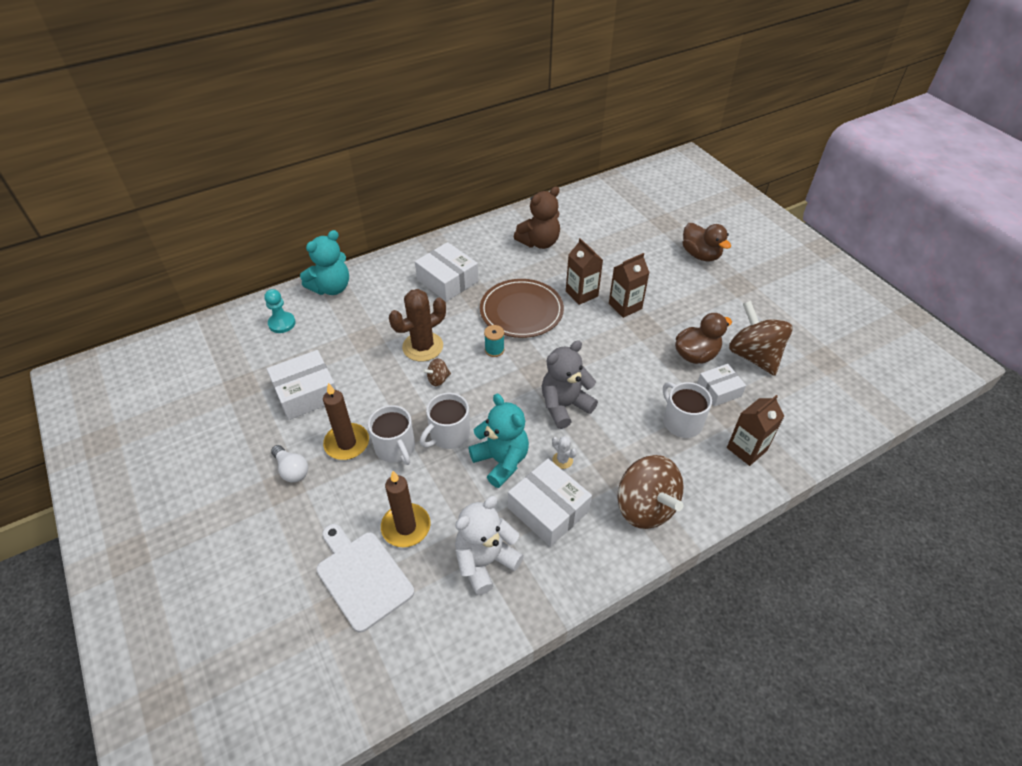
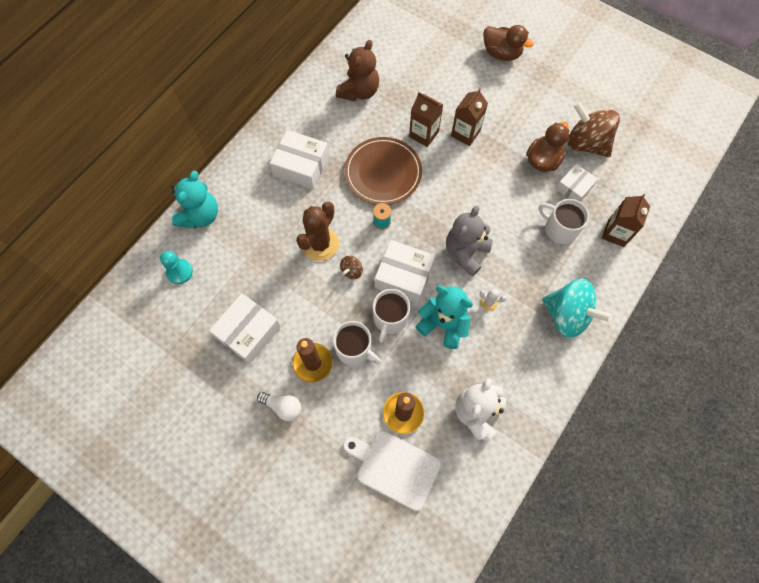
camera: 25 degrees left, 20 degrees up
(548, 509) = (500, 349): white box -> white box (404, 276)
(645, 507) = (567, 315): brown spinning top -> turquoise spinning top

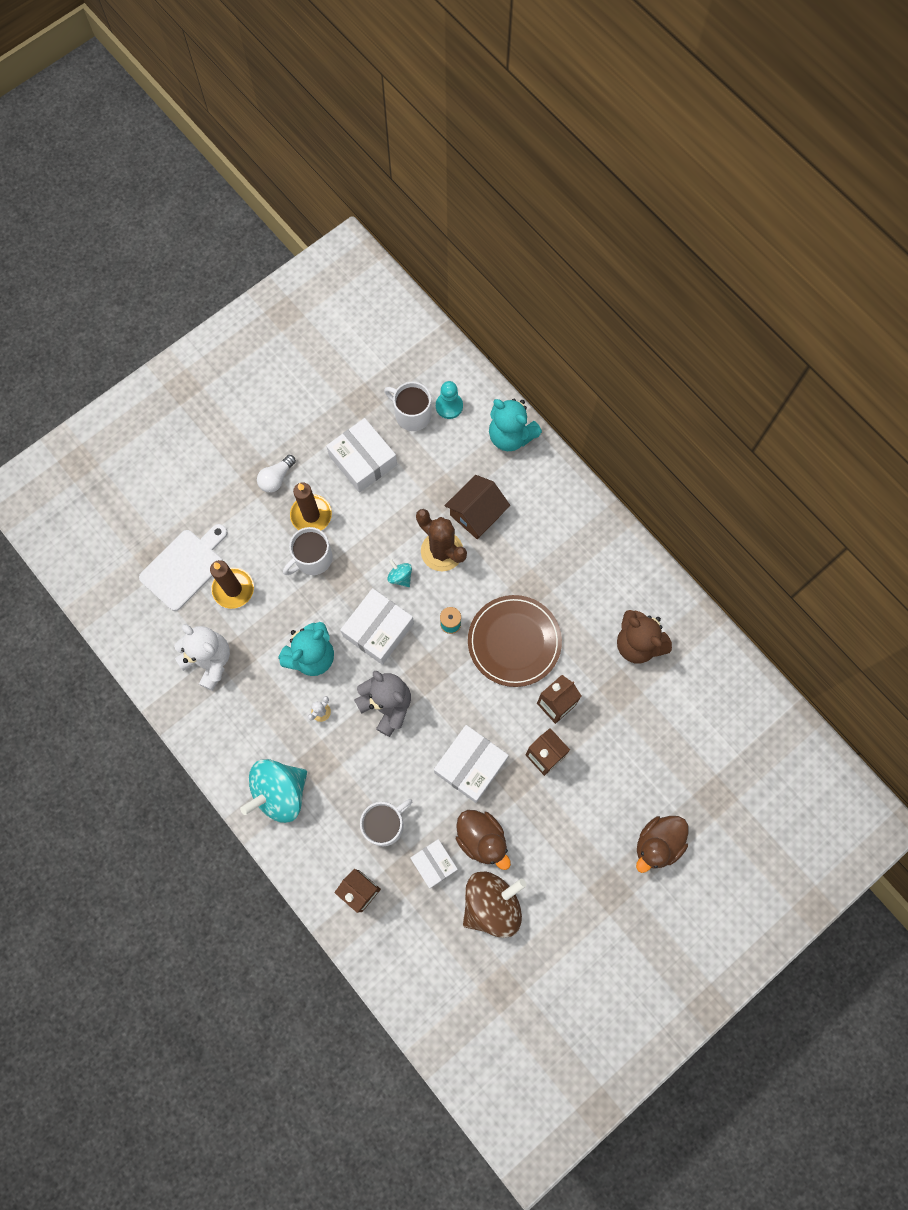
camera: 105 degrees right, 5 degrees up
(279, 225) = (476, 513): none -> brown house
(301, 165) = (547, 553): white box -> white box (470, 765)
(352, 271) = (400, 577): brown spinning top -> turquoise spinning top
(390, 319) = (334, 602): white mug -> white mug (412, 414)

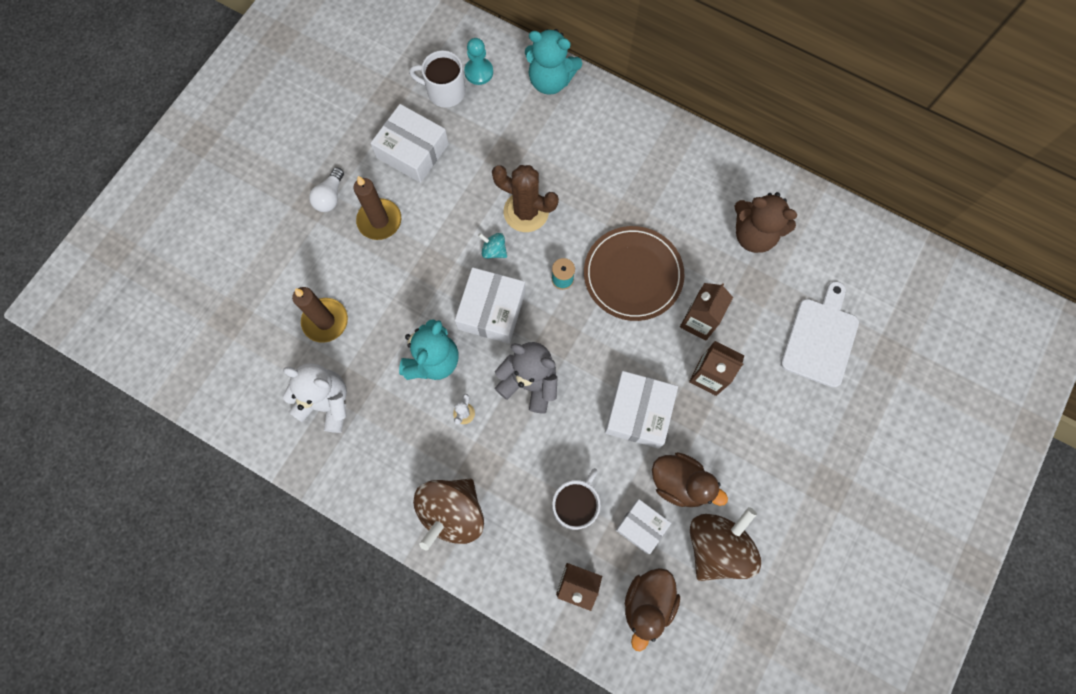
camera: 20 degrees left, 0 degrees up
(184, 567) = (265, 316): white cutting board -> white cutting board (820, 338)
(280, 793) = (452, 513): turquoise spinning top -> brown spinning top
(312, 559) = (397, 263): white mug -> none
(476, 513) = (546, 164): brown house -> none
(657, 844) = (855, 423): brown duck -> brown duck (647, 603)

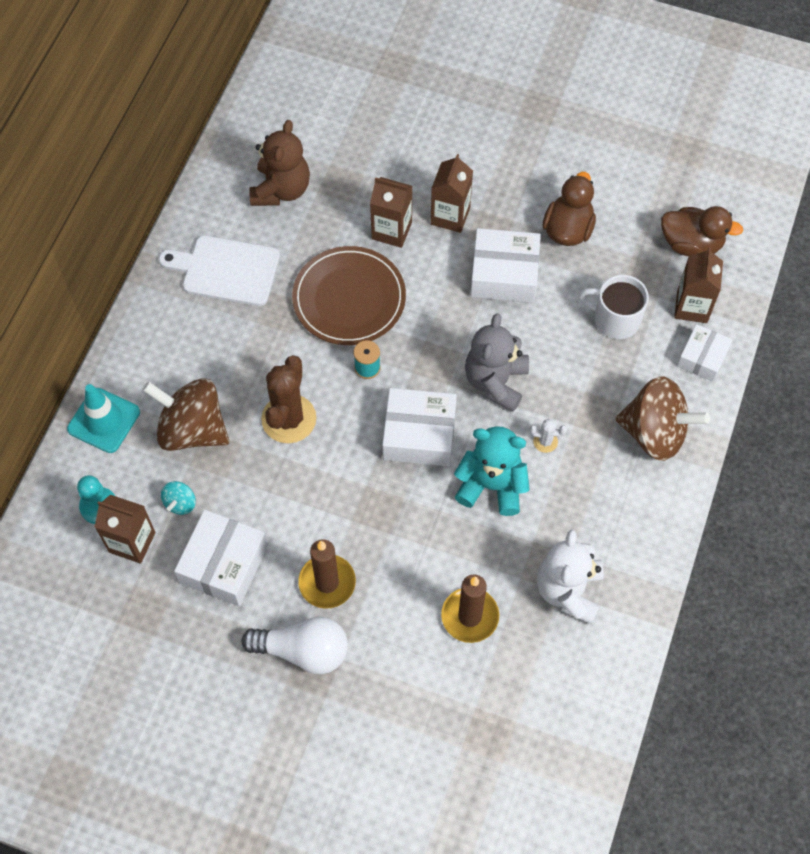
camera: 100 degrees left, 10 degrees down
(330, 197) = (303, 651): white light bulb -> white light bulb, size x1.58
(445, 91) = (132, 542): white mug -> brown carton
(494, 250) = (344, 445): turquoise spinning top -> turquoise spinning top (180, 503)
(550, 80) = (104, 420): turquoise teddy bear -> turquoise traffic cone
(641, 527) = (620, 257): white box -> white box (702, 358)
(717, 546) = (621, 192): brown spinning top -> brown spinning top (192, 429)
(820, 338) = (388, 123): white cutting board -> white cutting board (226, 270)

